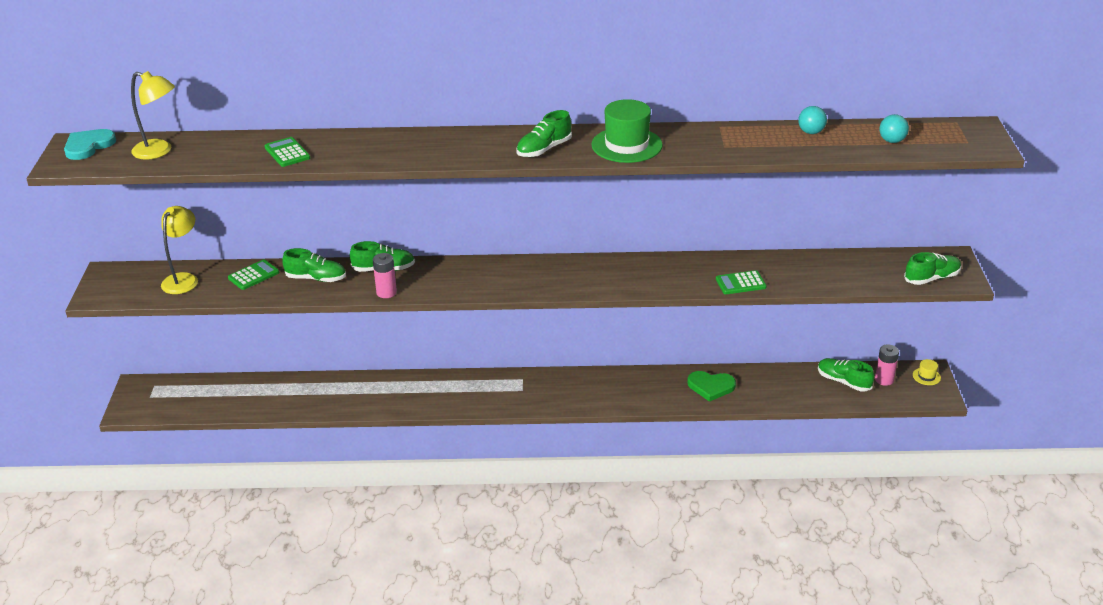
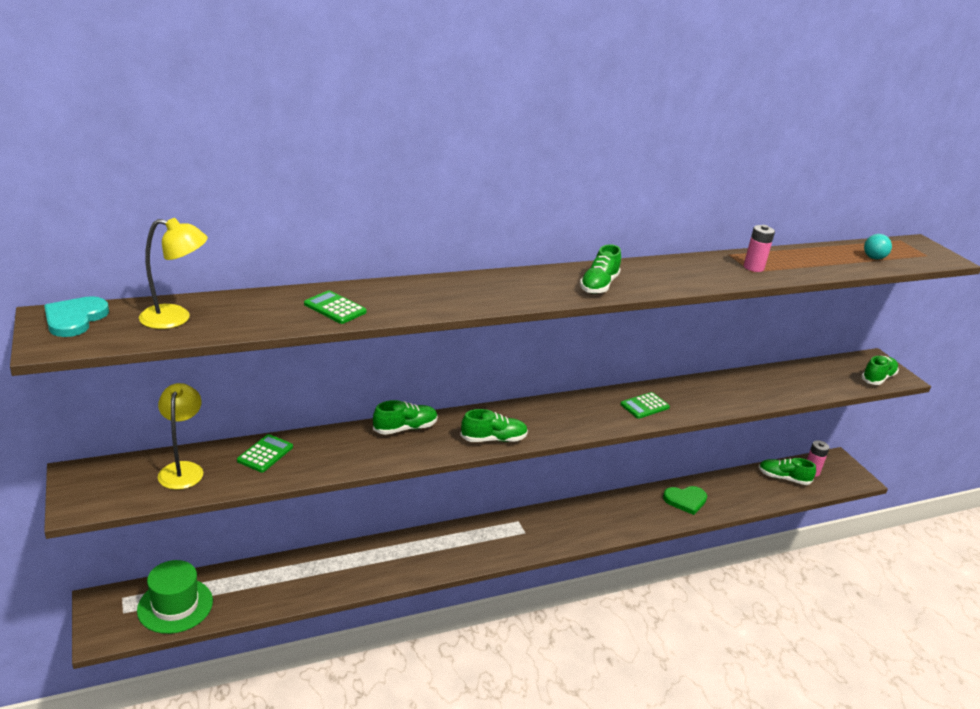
camera: 25 degrees left, 5 degrees down
(316, 278) = (339, 448): green shoe -> green shoe (493, 439)
(386, 292) = (425, 453): pink battery -> pink battery (753, 267)
(626, 145) = (669, 276): green hat -> green hat (175, 605)
(740, 283) = (741, 401): green calculator -> green calculator (644, 406)
(811, 132) = (806, 255): turquoise ball -> none
(926, 376) = (838, 463): yellow hat -> none

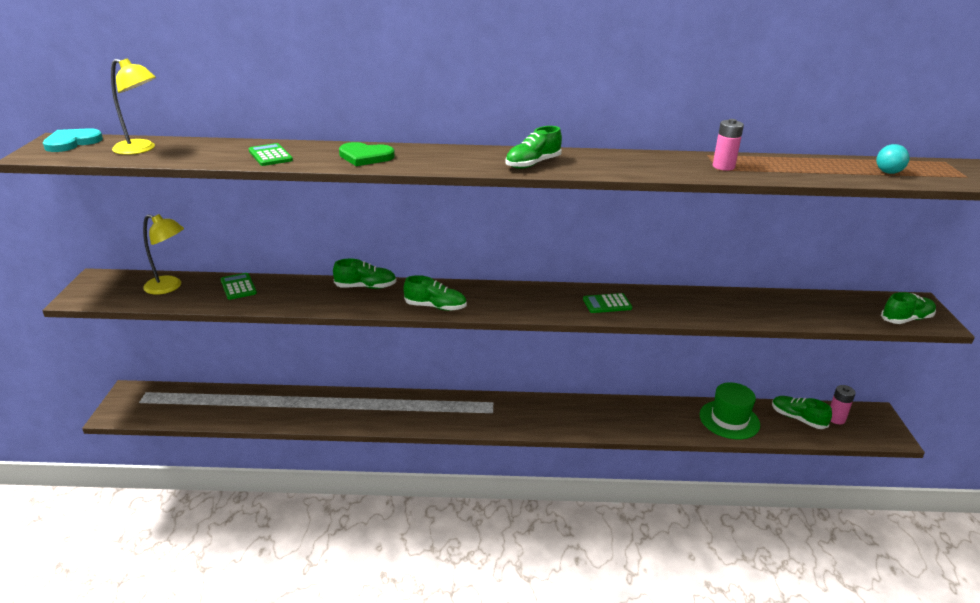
camera: 25 degrees right, 0 degrees up
(175, 605) = (176, 405): green hat -> green hat (729, 420)
(182, 469) = (169, 287): yellow lamp -> yellow lamp turned 90 degrees clockwise
(265, 454) = (238, 287): green calculator -> green calculator turned 75 degrees counterclockwise
(685, 500) = (672, 417): green heart -> green heart (365, 157)

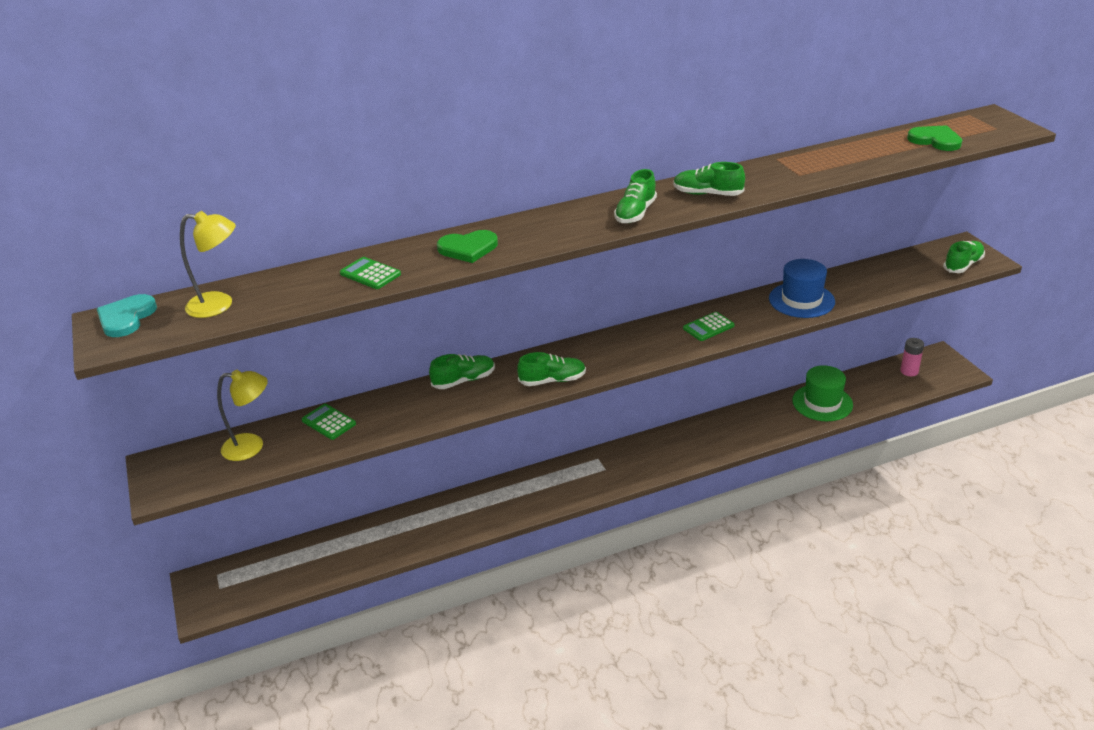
camera: 20 degrees left, 5 degrees up
(713, 306) = (801, 300): none -> blue hat
(723, 167) = (801, 170): pink battery -> none
(797, 419) = (878, 382): green shoe -> green shoe (707, 194)
(888, 172) = (935, 140): turquoise ball -> green heart

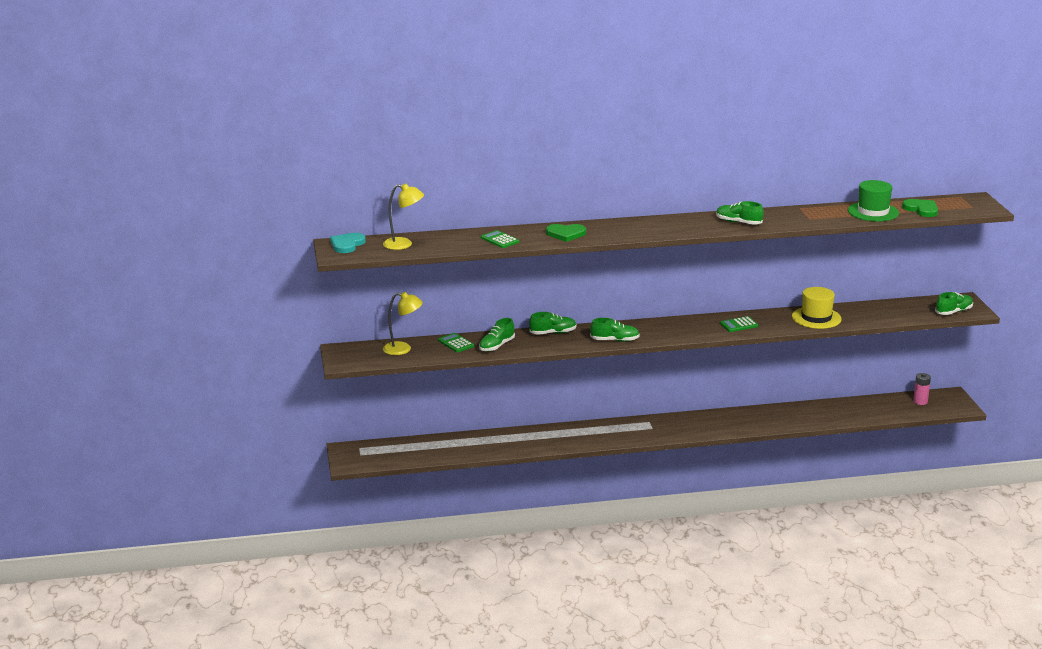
camera: 10 degrees right, 10 degrees down
(635, 213) = (684, 227): green shoe -> green shoe (496, 346)
(801, 300) = (816, 318): blue hat -> yellow hat
(822, 403) = (838, 411): green hat -> green hat (873, 212)

